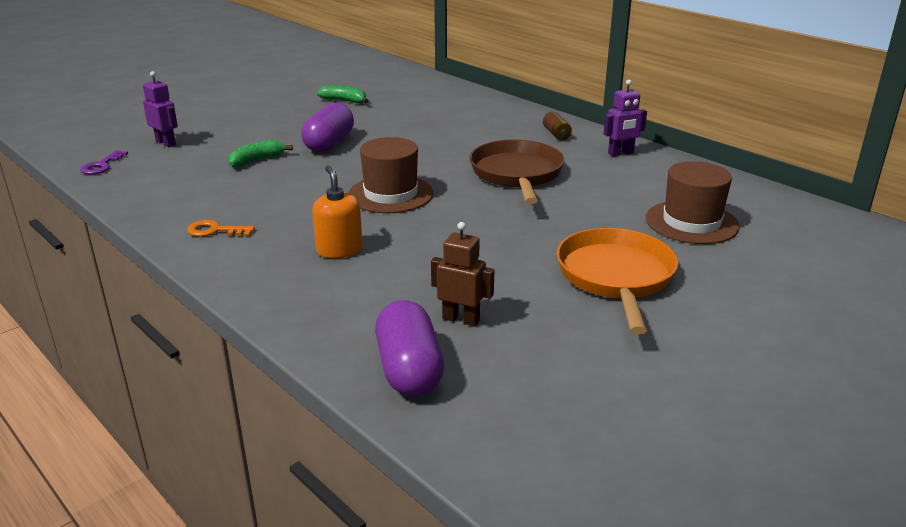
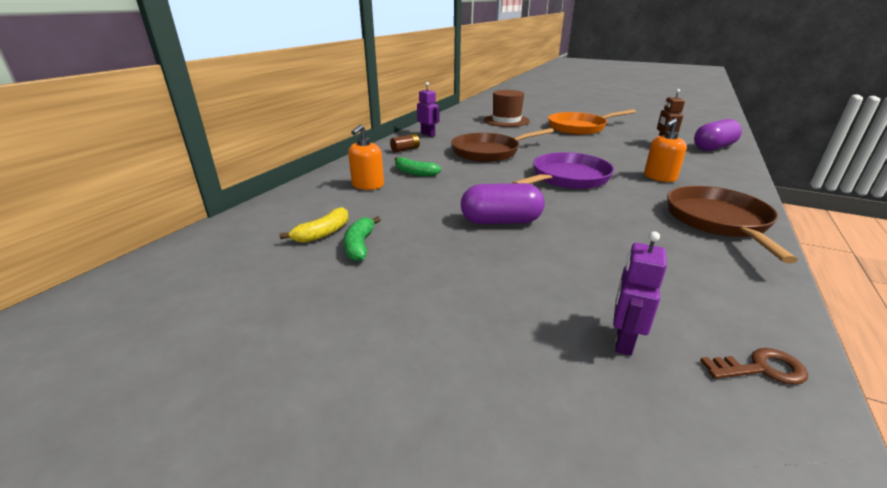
camera: 110 degrees left, 0 degrees up
(101, 166) = (761, 368): purple key -> brown key
(215, 230) = (718, 222): orange key -> brown pan
(257, 160) = (582, 247): green banana -> green banana (414, 173)
(374, 93) = (323, 233): none -> yellow banana
(390, 194) = (567, 178): brown hat -> purple pan
(454, 110) = (367, 185): none -> orange soap dispenser

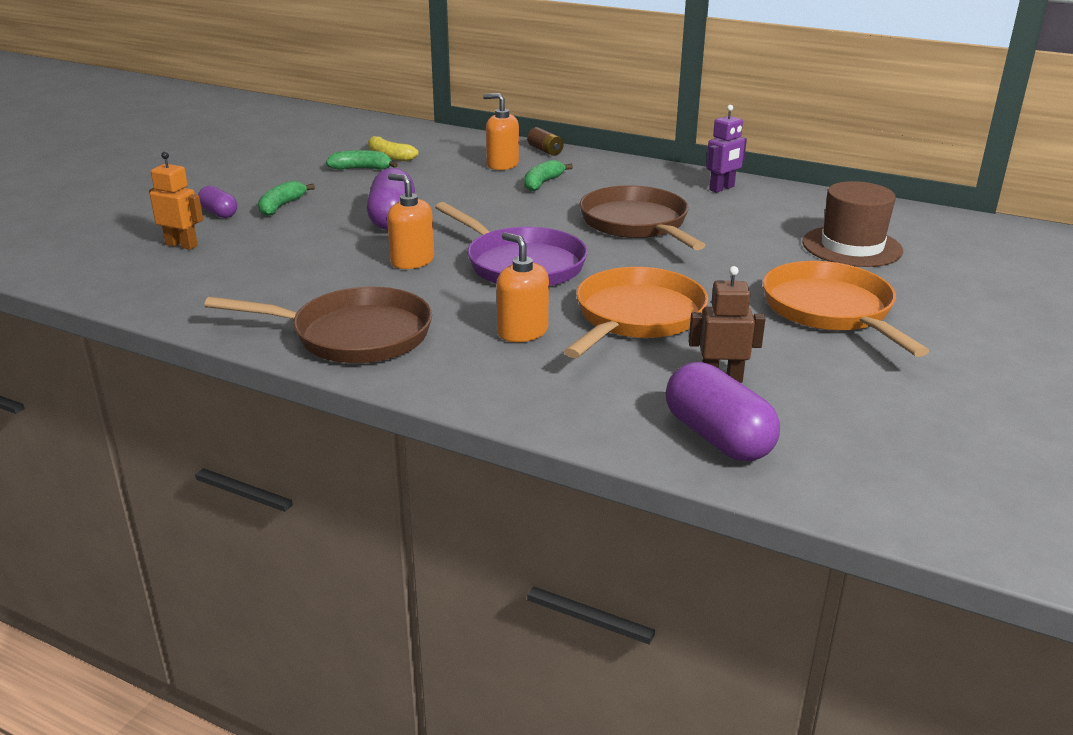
camera: 90 degrees right, 0 degrees up
(405, 149) = (638, 177): brown battery -> brown battery (545, 150)
(479, 283) = (281, 206): none -> green banana
(511, 328) = (219, 213): none -> purple capsule
(583, 209) = (412, 261): none -> orange soap dispenser
(617, 155) = (636, 317): none -> orange pan
(623, 340) = (182, 245): purple robot -> orange robot
(761, 368) = (121, 283): brown key -> none

